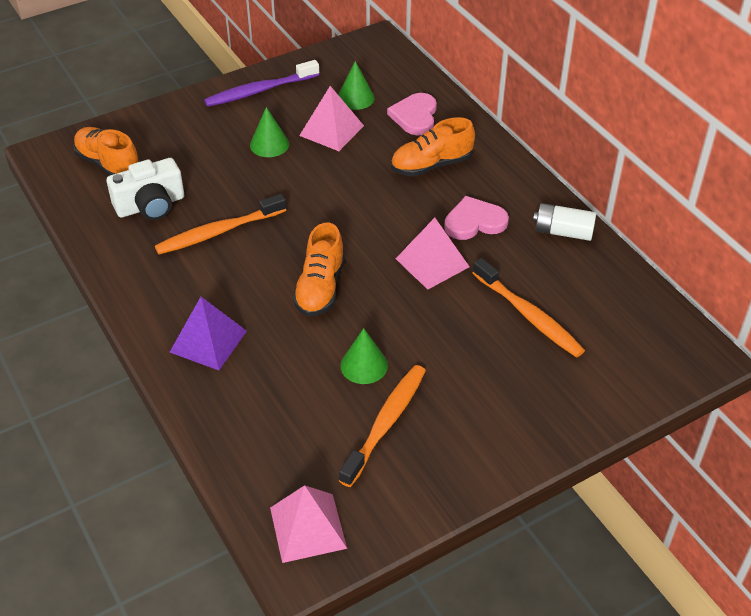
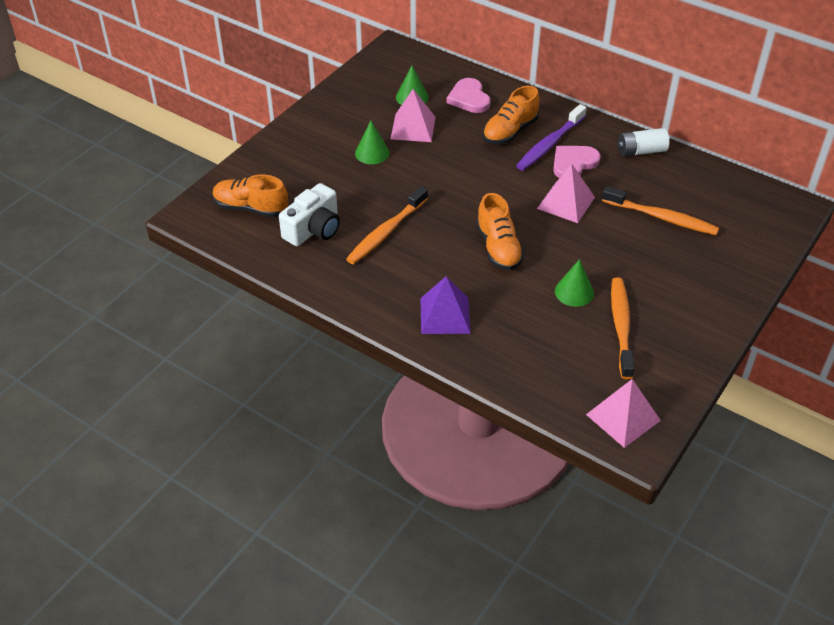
camera: 25 degrees left, 0 degrees up
(259, 91) = (330, 113): purple toothbrush -> purple toothbrush (549, 144)

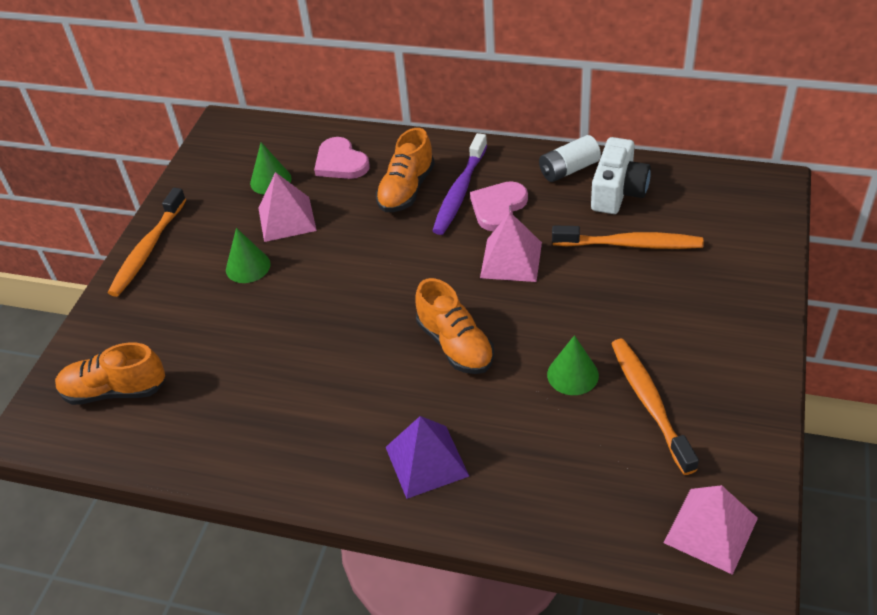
camera: 15 degrees left, 0 degrees up
(313, 229) = (210, 394): white camera -> white camera (618, 191)
(386, 232) = (306, 368): orange toothbrush -> orange toothbrush (148, 249)

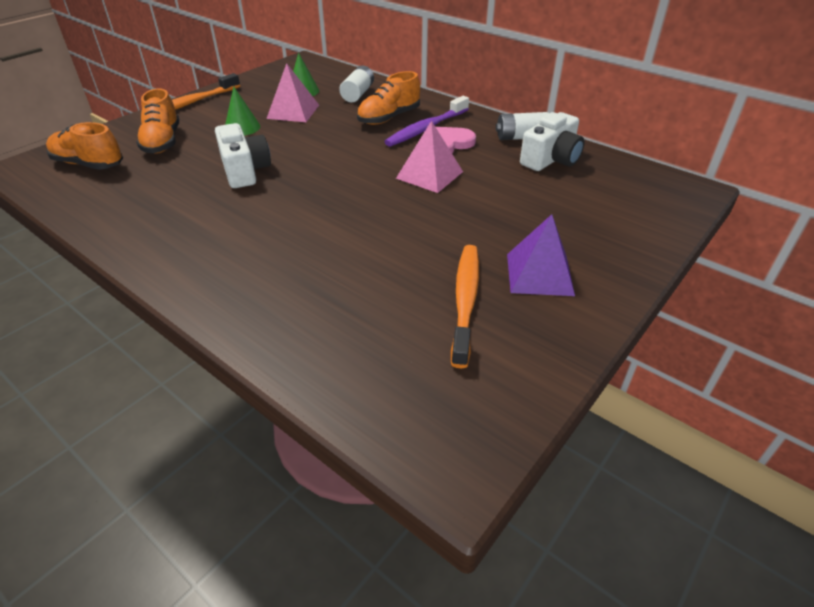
camera: 20 degrees right, 5 degrees down
(308, 329) = (244, 170): none -> white camera
(340, 162) = (358, 94): pink heart -> white battery
(426, 461) = (244, 275): purple pyramid -> purple pyramid (539, 274)
(455, 345) = (339, 211): orange shoe -> orange shoe (162, 142)
(572, 374) = (414, 259): green cone -> none
(630, 244) = (535, 192): orange toothbrush -> none
(710, 530) = (442, 423): pink pyramid -> none

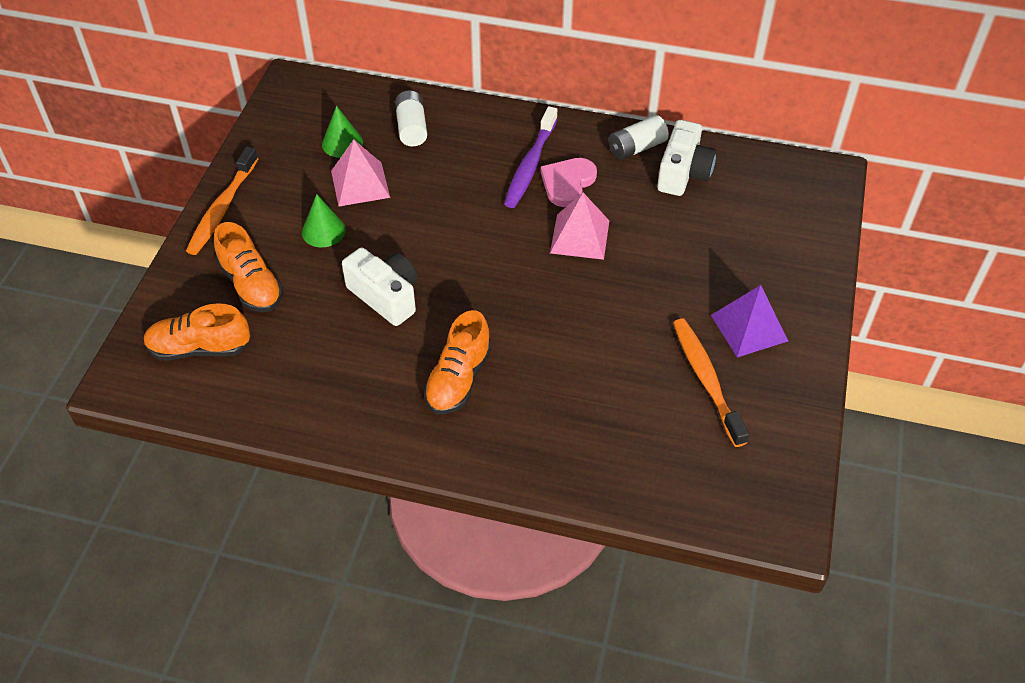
camera: 25 degrees left, 10 degrees up
(389, 118) = (478, 160): orange shoe -> orange shoe (458, 379)

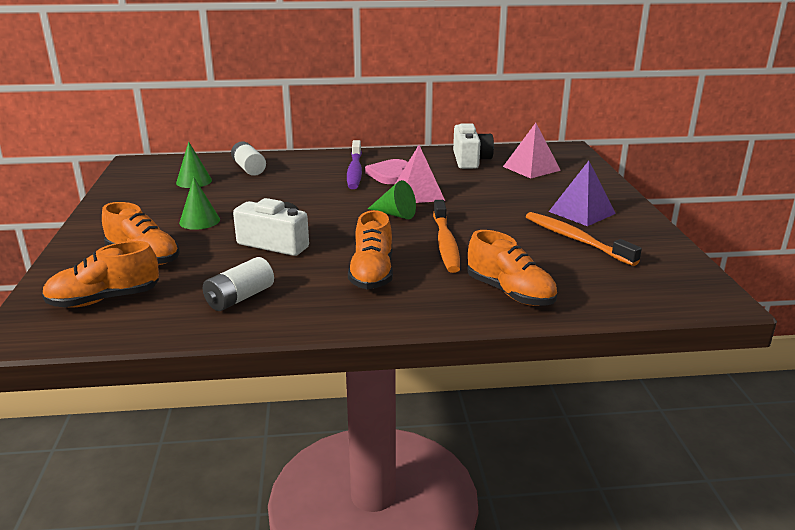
camera: 20 degrees left, 25 degrees down
(222, 208) = (97, 223): orange toothbrush -> orange toothbrush (445, 243)
(360, 184) = (220, 196): pink pyramid -> pink pyramid (531, 168)
(533, 273) = (395, 214): none -> green cone
(579, 452) = (510, 293): none -> orange shoe
(636, 148) = (428, 155): white battery -> white battery (239, 298)

